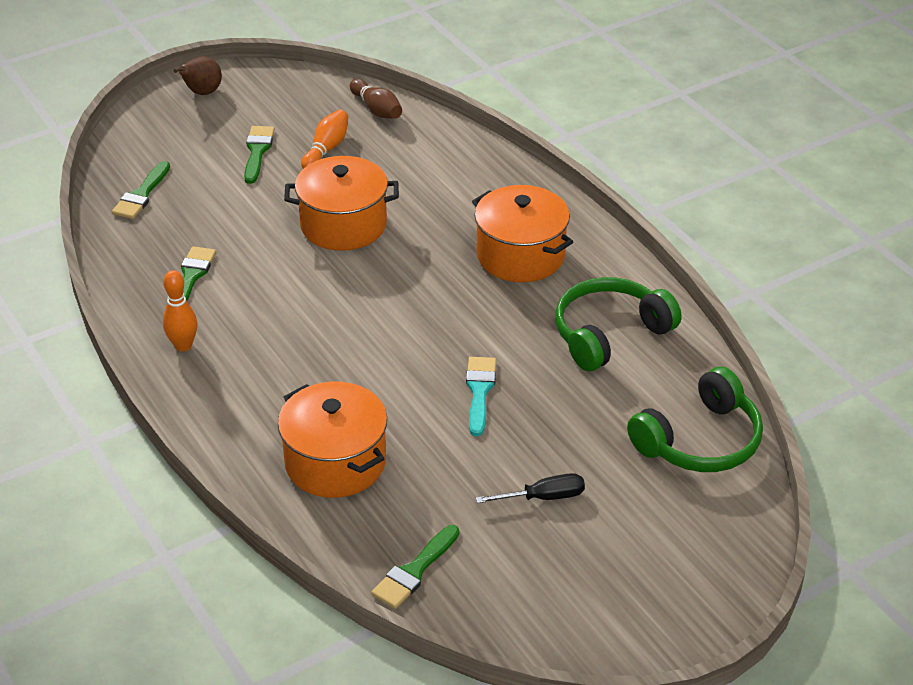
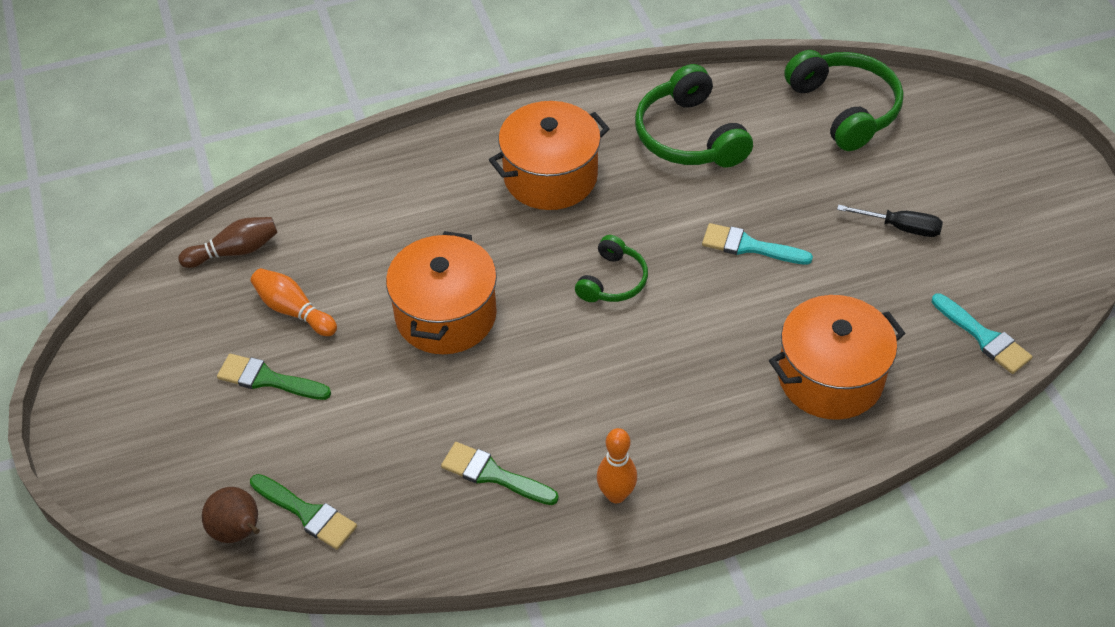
camera: 75 degrees left, 10 degrees up
(202, 93) = (108, 424): brown pear -> brown pear (239, 531)
(409, 311) = (612, 281): none -> green headphones
(414, 571) = (984, 337): green brush -> turquoise brush
(543, 497) = (900, 227): black screwdriver -> black screwdriver turned 105 degrees clockwise

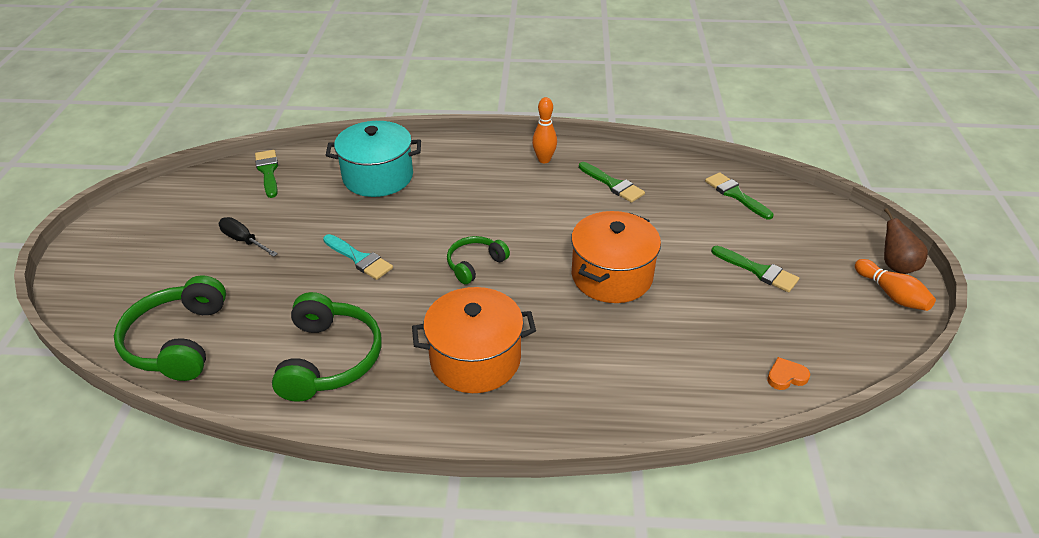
camera: 160 degrees left, 10 degrees down
(235, 251) = (786, 376): brown bowling pin -> orange heart
(239, 531) = (780, 197): brown pear -> brown pear (896, 266)
(293, 310) = (734, 312): orange bowling pin -> orange bowling pin (891, 294)
(830, 377) = (378, 177): orange pot -> turquoise pot
(984, 337) = (268, 171): turquoise brush -> green brush

